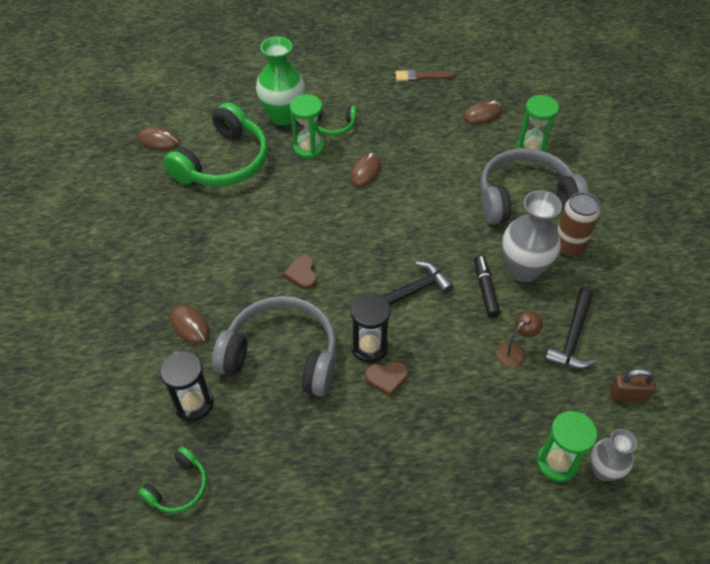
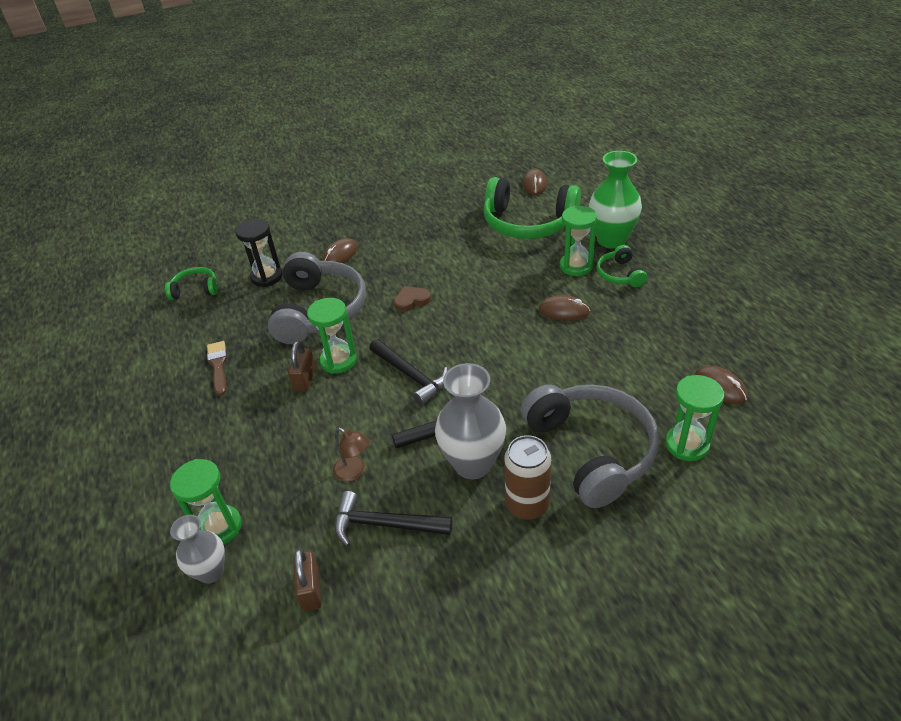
camera: 80 degrees right, 10 degrees down
(178, 487) = (195, 289): green headphones -> green headphones turned 150 degrees clockwise
(369, 347) = (338, 361): black hourglass -> green hourglass
(386, 378) = (305, 379): brown heart -> brown padlock
(421, 76) = (751, 321): brown brush -> brown brush (218, 366)

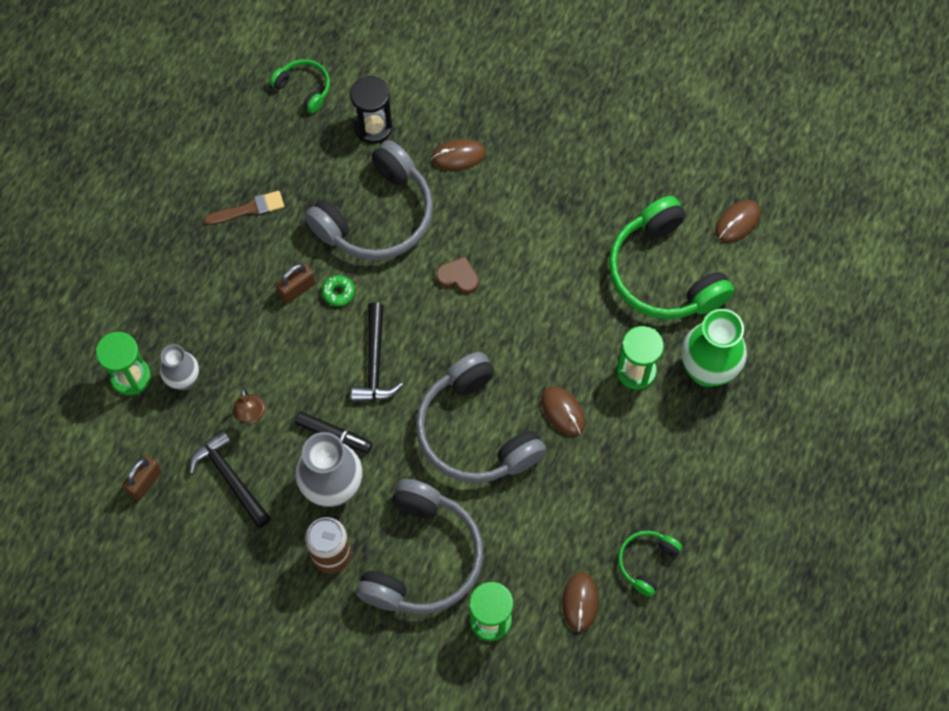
camera: 40 degrees right, 25 degrees up
(211, 572) = (99, 409): grey vase -> grey vase (184, 380)
(218, 366) = (249, 209): brown brush -> brown brush turned 45 degrees clockwise
(338, 361) = (338, 292): green hourglass -> green donut
(526, 359) = (475, 432): none -> grey headphones
(619, 274) = (659, 417): green headphones -> green headphones (646, 562)

